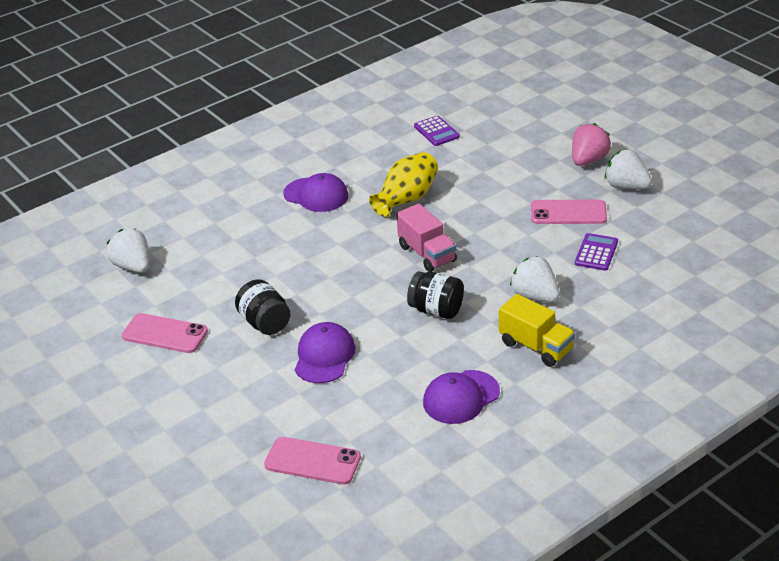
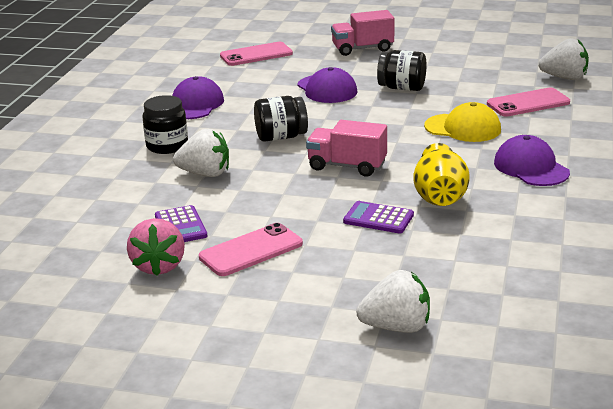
camera: 140 degrees right, 10 degrees down
(165, 334) = (459, 62): pink phone -> pink phone (528, 103)
(205, 408) = (362, 49): none -> pink truck
(297, 251) = (463, 128): none -> yellow cap
(316, 195) = (531, 167): purple cap -> purple cap turned 75 degrees clockwise
(436, 131) = (530, 276): purple calculator -> purple calculator (378, 218)
(536, 346) = (167, 146): yellow truck -> black jar
(588, 160) = (294, 320): pink strawberry -> pink strawberry (159, 266)
(626, 186) = (211, 306): white strawberry -> white strawberry (396, 327)

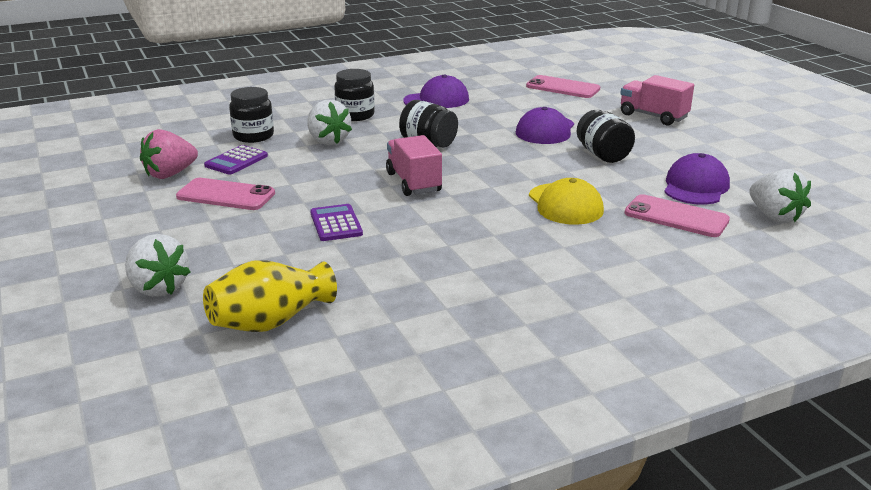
camera: 50 degrees right, 0 degrees up
(134, 203) = (253, 136): none -> black jar
(440, 198) = (408, 237): yellow vase -> yellow vase (270, 322)
(531, 167) = (532, 260): purple cap -> purple cap (695, 186)

